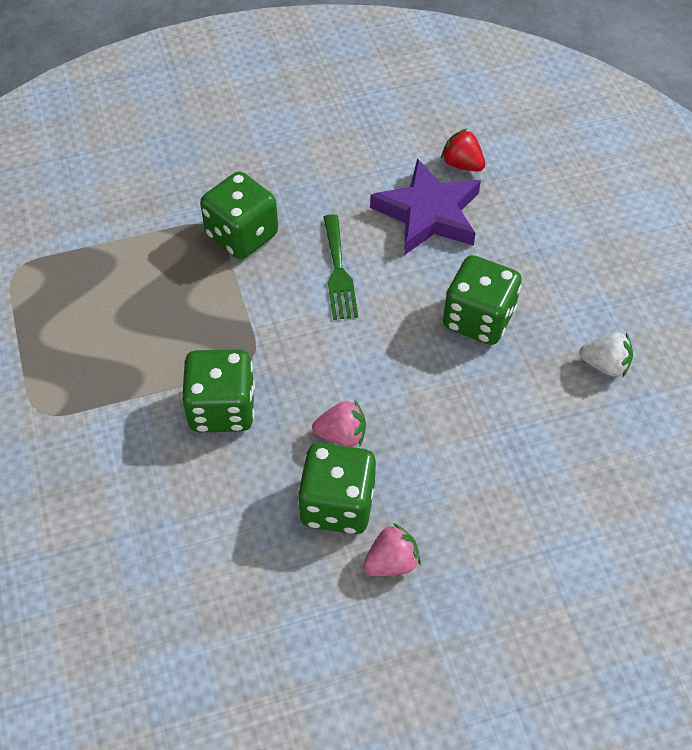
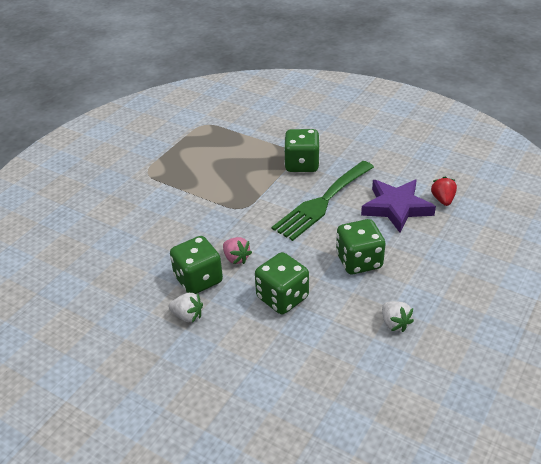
camera: 50 degrees right, 15 degrees down
(222, 408) = (206, 216): green dice -> green dice (282, 298)
(338, 272) = (322, 202): green fork -> green fork, size x1.77
(391, 562) = (187, 316): pink strawberry -> white strawberry

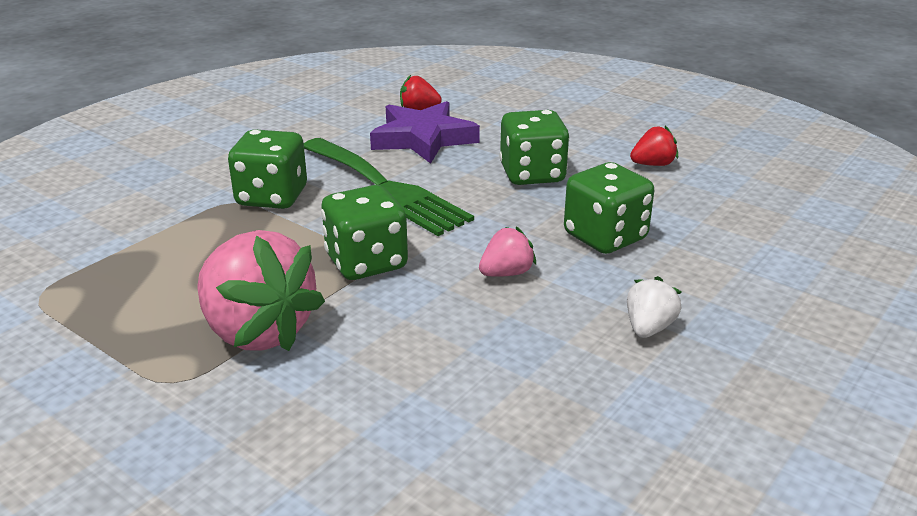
camera: 85 degrees left, 10 degrees down
(180, 186) = (258, 331): none -> pink strawberry
(198, 280) = (557, 314): green dice -> green dice (366, 262)
(394, 323) = (653, 164): white strawberry -> red strawberry

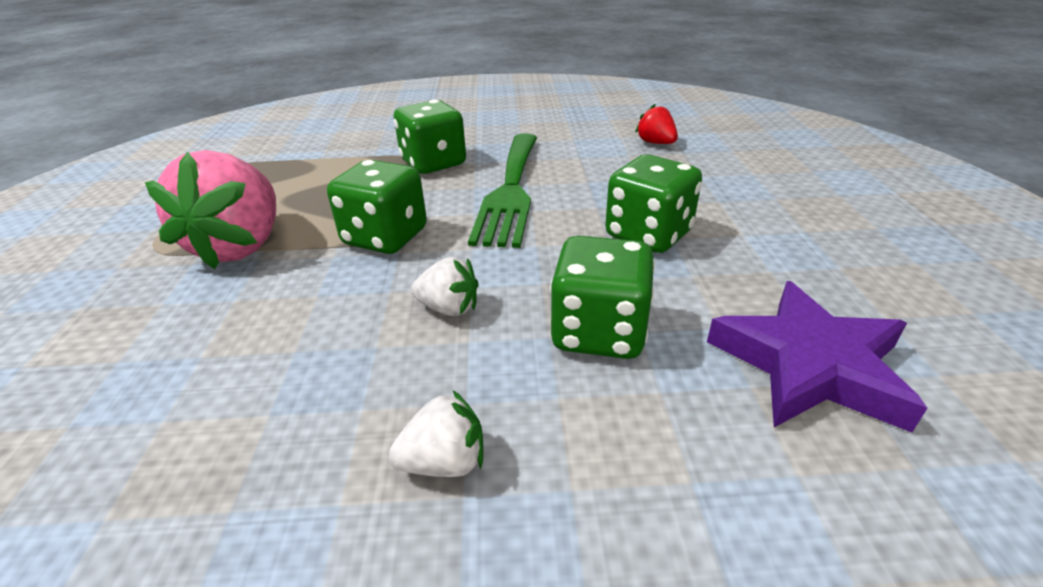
camera: 50 degrees right, 5 degrees up
(423, 139) = (614, 166): purple star -> purple star (809, 365)
(506, 273) = (449, 308): pink strawberry -> white strawberry
(653, 164) = (806, 288): red strawberry -> none

